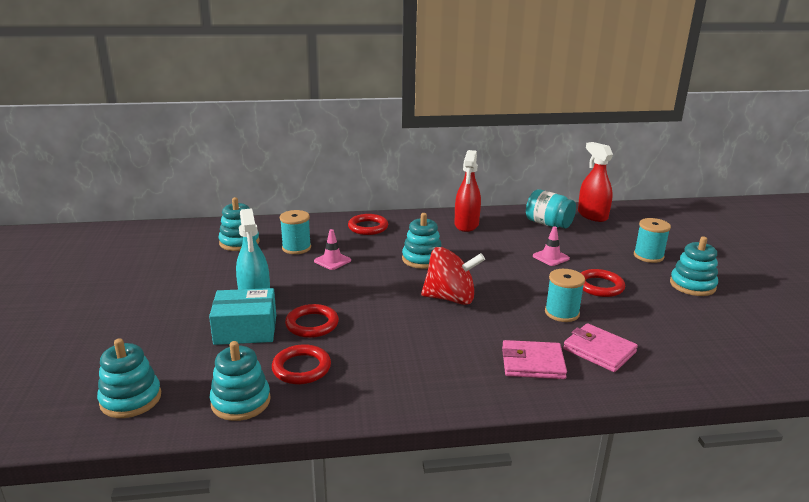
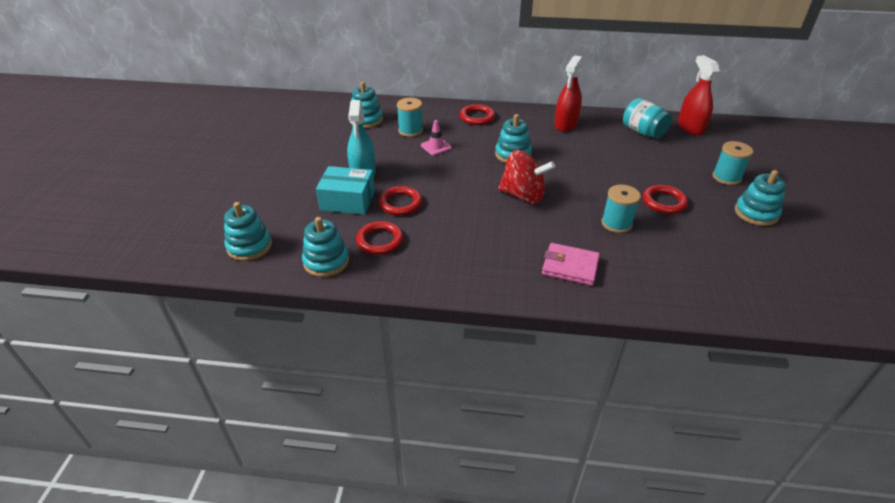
camera: 15 degrees right, 15 degrees up
(550, 257) = (630, 167): pink traffic cone -> none
(599, 351) = (634, 264): pink wallet -> none

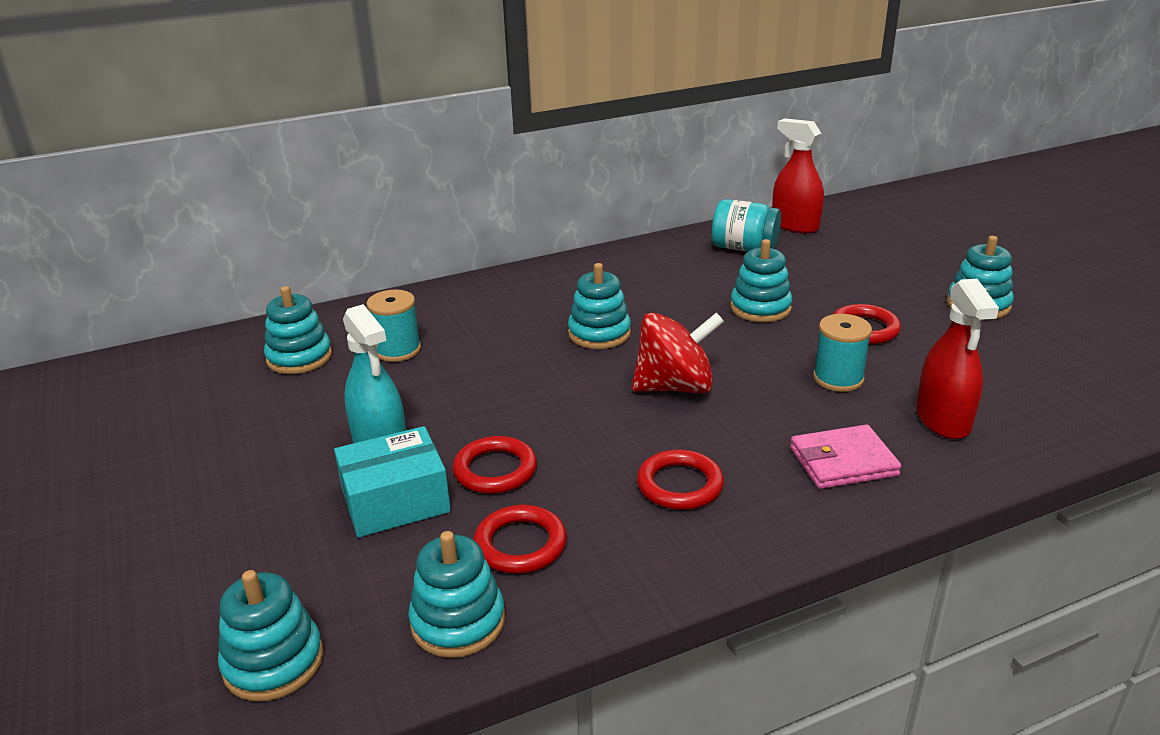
camera: 30 degrees left, 10 degrees down
(436, 147) = (466, 361): pink traffic cone -> none
(477, 117) = (489, 297): red ring -> red ring (680, 485)
(565, 124) = (631, 268): red spray bottle -> red spray bottle (943, 419)
(615, 170) = (760, 308): none -> turquoise stacking toy
(726, 177) = (900, 273): turquoise spool -> none

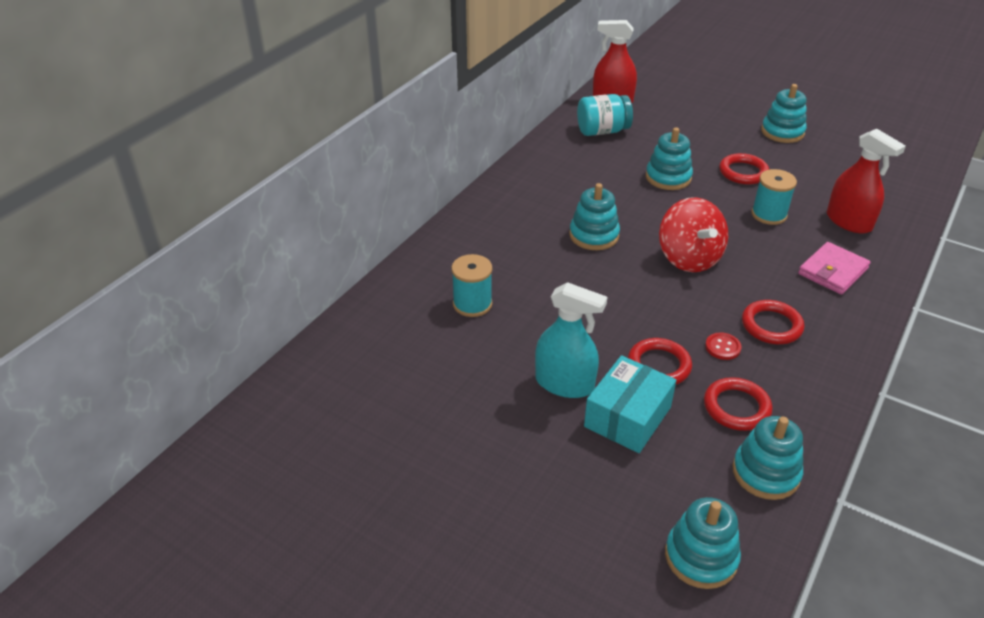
camera: 35 degrees left, 10 degrees up
(299, 357) = (405, 341): turquoise stacking toy -> none
(590, 482) = (722, 347): none -> red button
(675, 387) = (689, 258): red spinning top -> red spinning top turned 120 degrees clockwise

